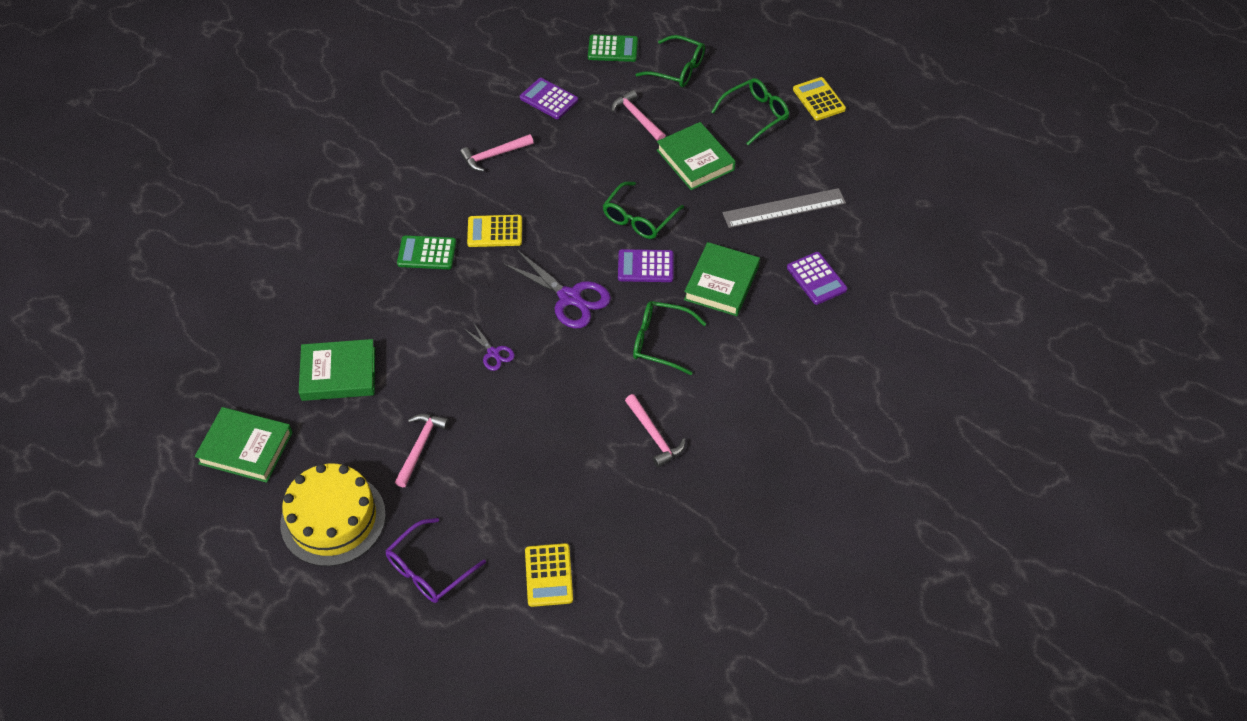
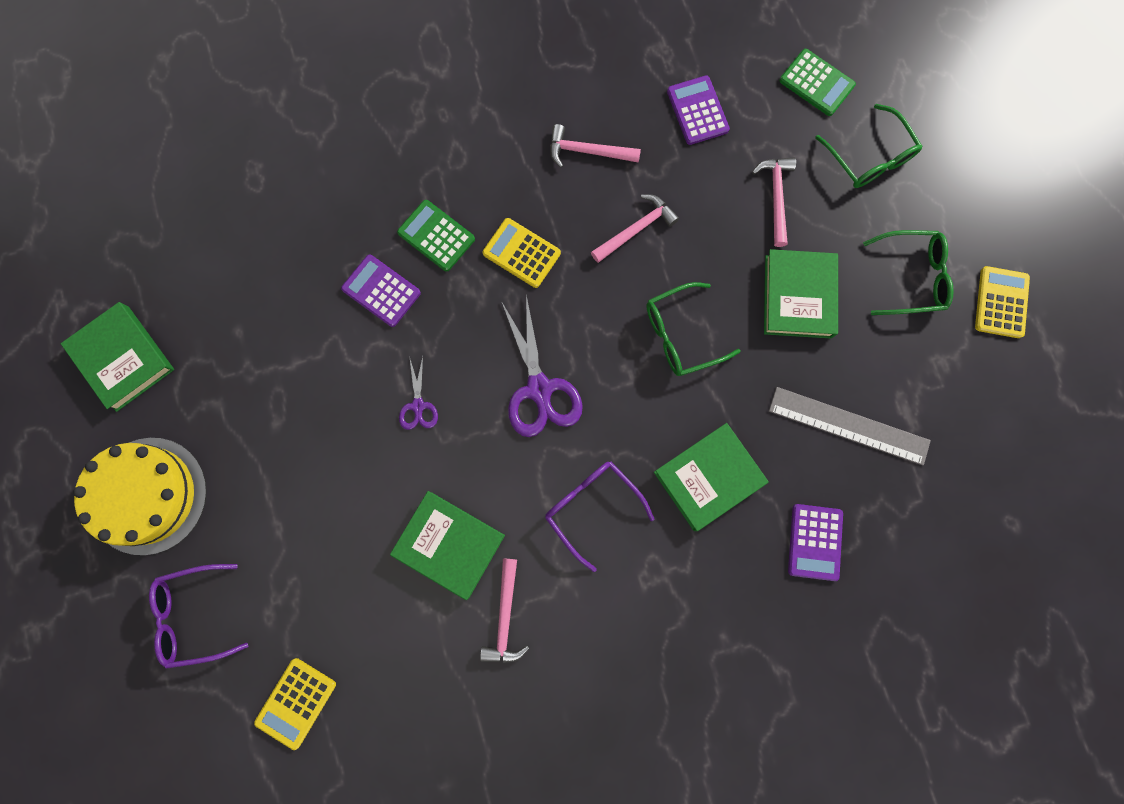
camera: 35 degrees right, 25 degrees up
(338, 374) = (258, 329): green book -> green book (449, 545)
(420, 447) = (277, 469): pink hammer -> pink hammer (636, 229)
(645, 266) = (644, 402): purple calculator -> purple calculator (381, 291)
(660, 342) = (592, 507): green glasses -> purple glasses

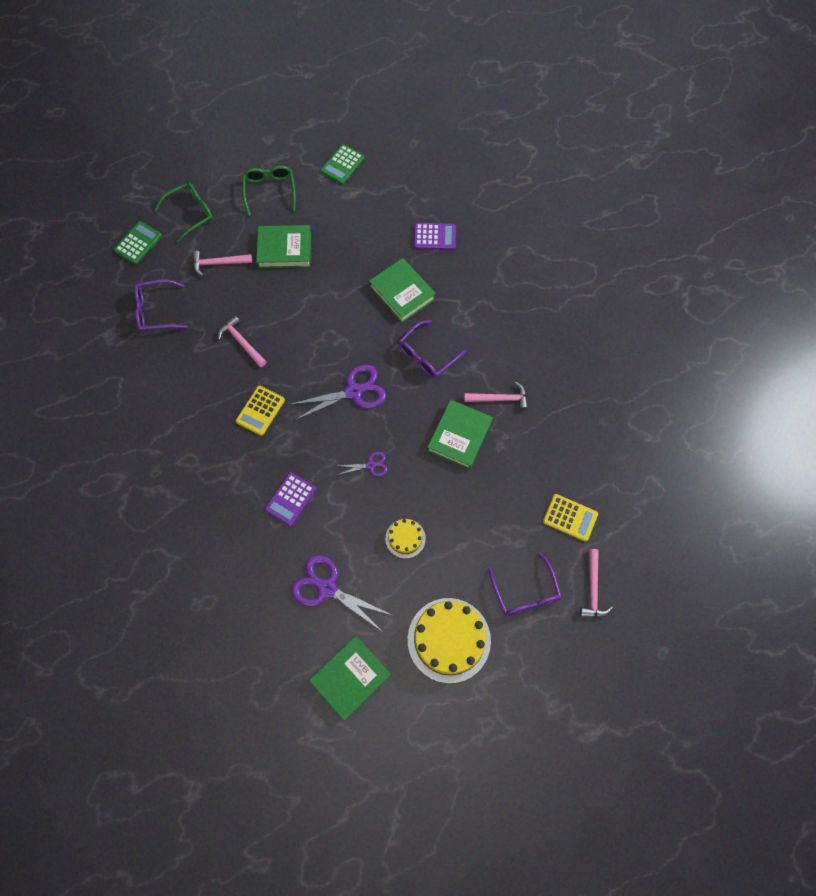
camera: 95 degrees left, 10 degrees down
(247, 334) = (327, 588): none -> purple scissors
(301, 447) = (405, 538): none -> yellow cake
(436, 236) = (249, 467): green calculator -> green calculator (342, 165)
(587, 151) = (185, 375): pink hammer -> pink hammer (593, 589)
(681, 335) = (313, 312): green glasses -> none
(697, 111) = (156, 311): purple calculator -> purple glasses
(848, 426) = (364, 221): grey ruler -> none
(1001, 302) = (284, 147): yellow calculator -> none

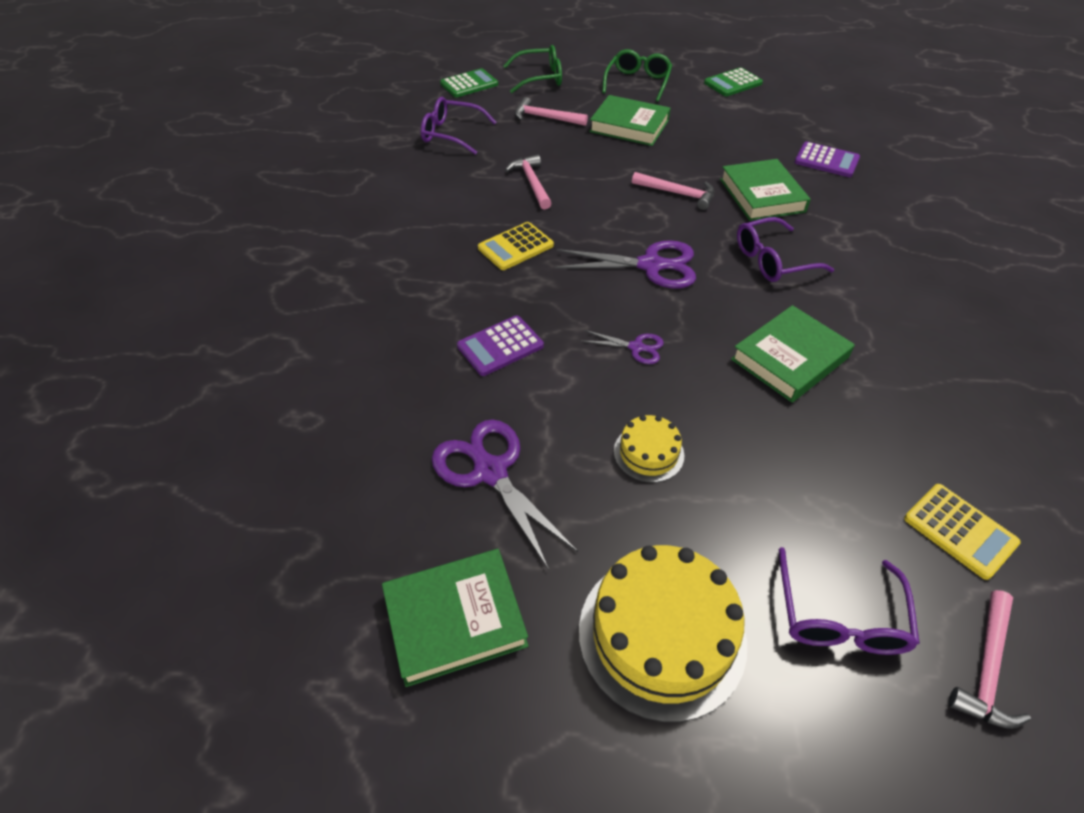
camera: 25 degrees right, 20 degrees down
(500, 399) = (870, 337): pink hammer -> pink hammer (678, 194)

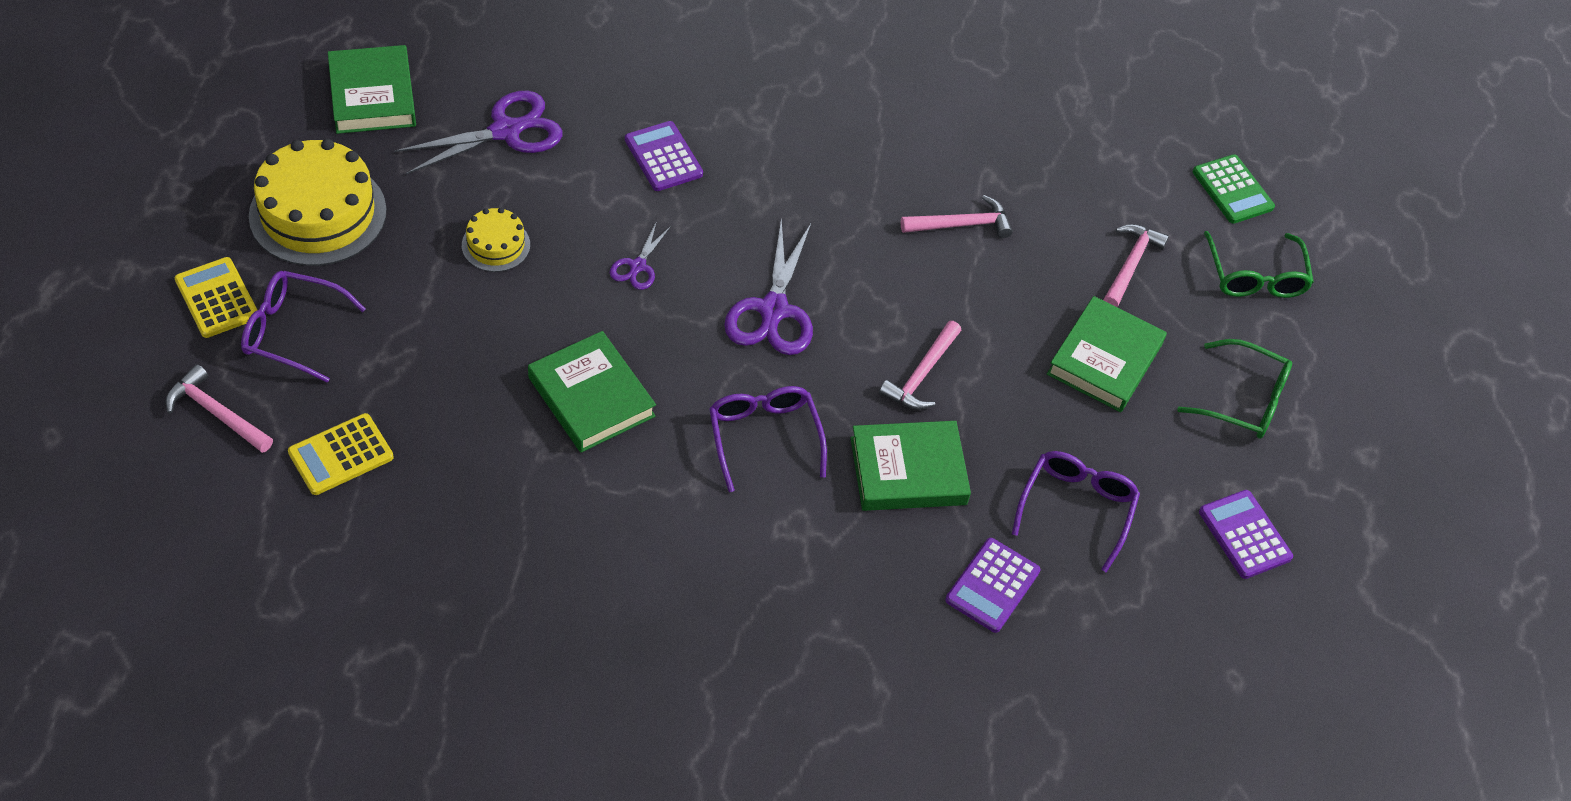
camera: 90 degrees right, 5 degrees up
(451, 134) = (1088, 157): purple glasses -> purple glasses (1076, 508)
(515, 247) = (827, 191): yellow calculator -> yellow calculator (217, 298)
(733, 83) = (1244, 535): green calculator -> purple calculator

